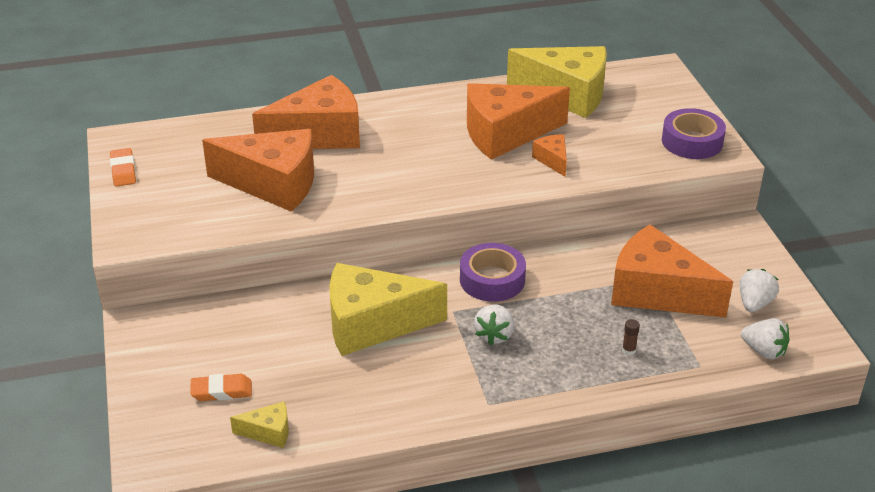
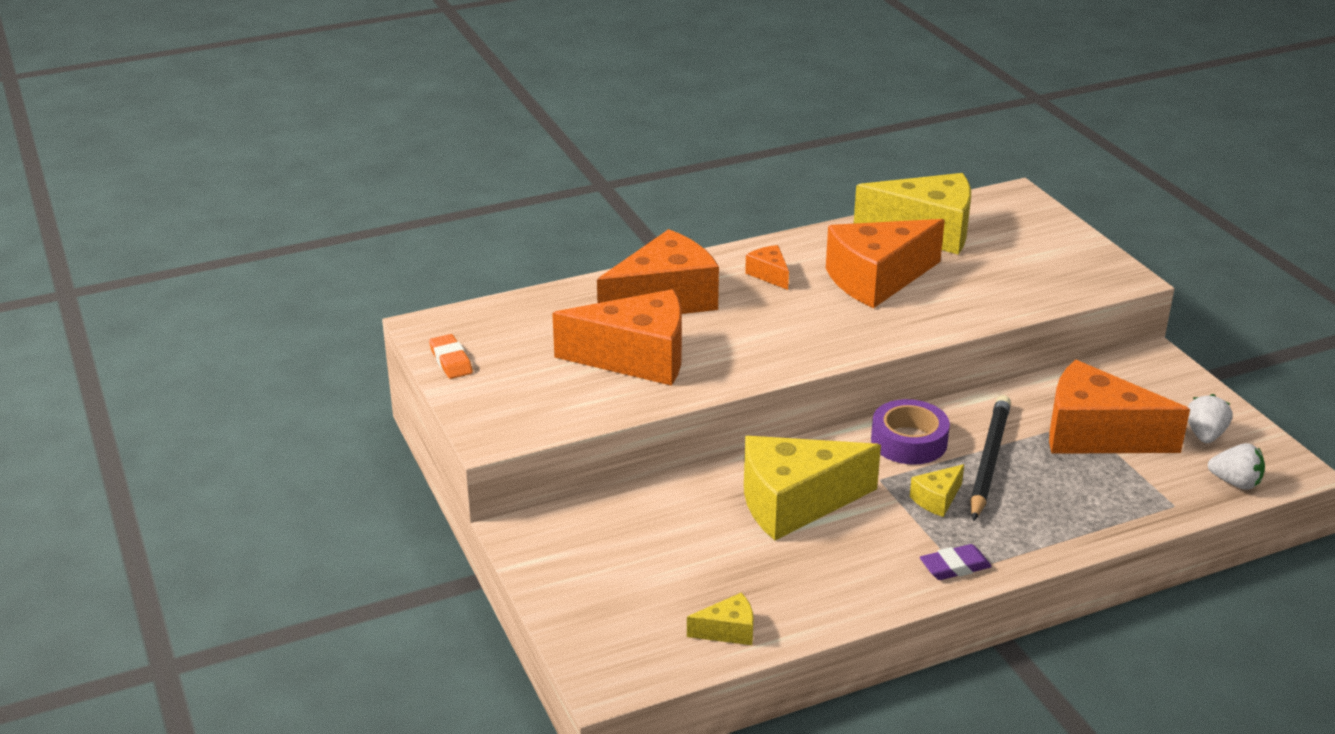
camera: 10 degrees left, 5 degrees down
(221, 391) = (653, 594): orange eraser -> none
(483, 399) = (954, 567): none -> purple eraser
(494, 335) = (937, 499): white strawberry -> yellow cheese
(552, 160) = (942, 302): orange cheese -> orange cheese (769, 275)
(554, 305) = (989, 460): none -> black pencil
(628, 350) = (1091, 498): brown glue stick -> none
(692, 141) = (1085, 268): purple tape -> none

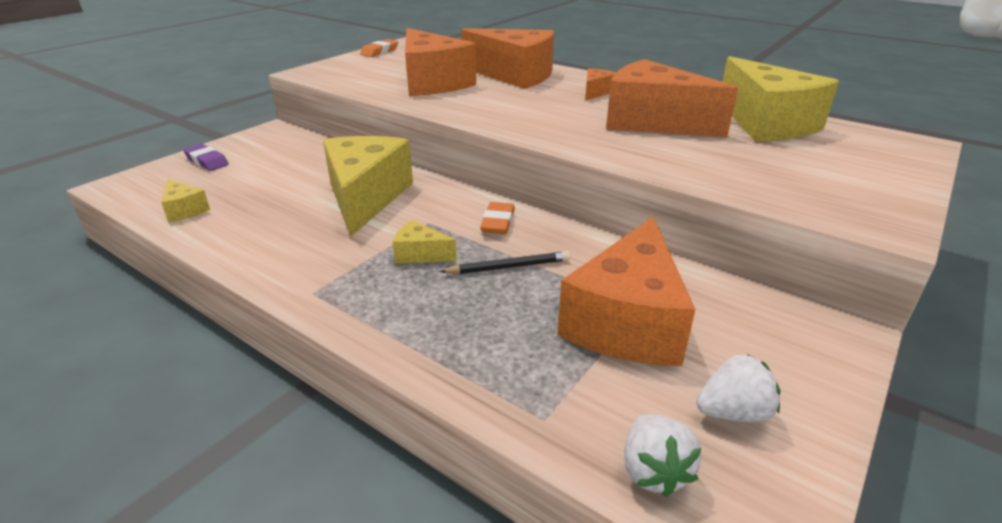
camera: 60 degrees right, 0 degrees up
(795, 503) = (365, 197): yellow cheese -> yellow cheese turned 45 degrees clockwise
(909, 441) = (498, 222): purple tape -> orange eraser
(954, 567) = (317, 286): purple eraser -> purple eraser (207, 161)
(989, 460) = (509, 267): black pencil -> black pencil, size x0.59
(1096, 435) = (627, 321): orange cheese -> orange cheese turned 150 degrees counterclockwise

